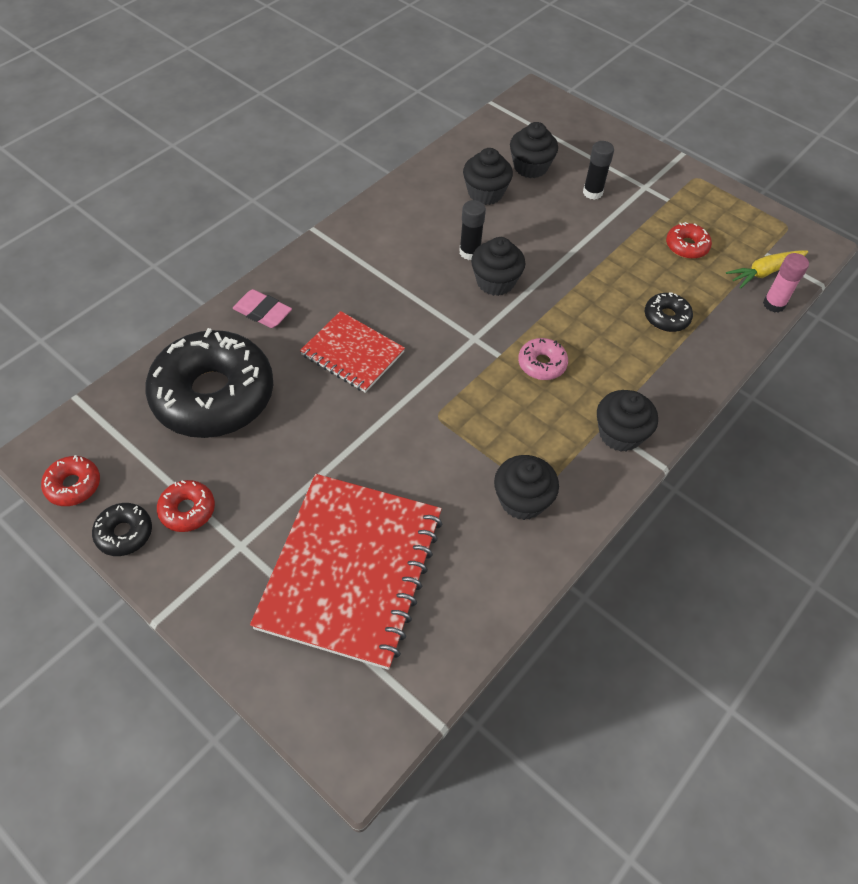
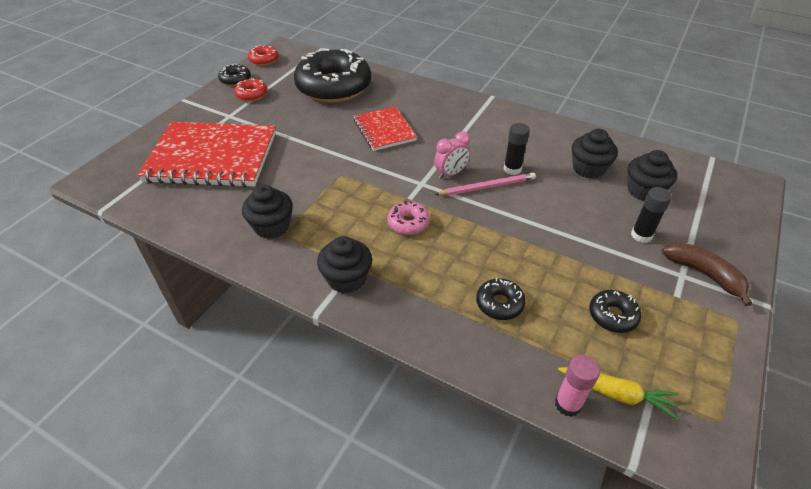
camera: 80 degrees right, 10 degrees down
(263, 312) = (406, 91): pink eraser -> none
(352, 354) = (384, 130): red notebook -> red notebook turned 45 degrees counterclockwise
(464, 307) = (451, 174): none -> pink clock
(495, 282) = (487, 187): black cupcake -> pink pencil
(646, 173) = (703, 274): none -> brown banana
(686, 246) = (612, 315): red donut -> black donut
(764, 272) = (616, 394): yellow carrot -> yellow carrot turned 150 degrees clockwise

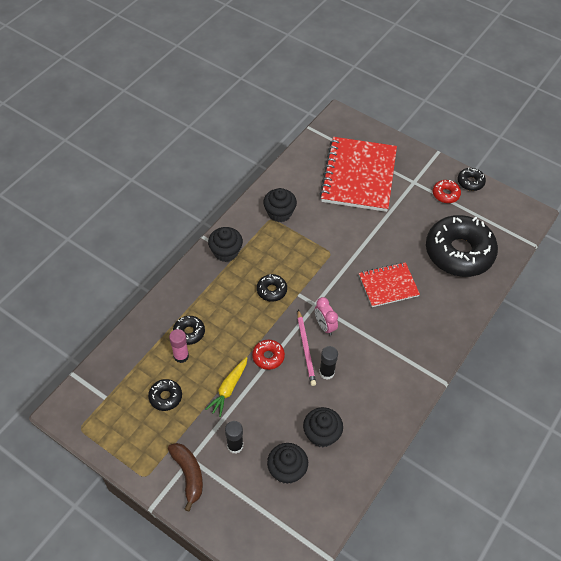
camera: 95 degrees right, 10 degrees up
(264, 60) = (507, 200): red donut -> red donut (268, 357)
(408, 223) = (271, 290): pink donut -> black donut
(568, 404) = (112, 351): pink glue stick -> pink glue stick (181, 356)
(616, 394) = (111, 379): yellow carrot -> yellow carrot (228, 389)
(703, 274) = (188, 474): brown banana -> brown banana turned 75 degrees counterclockwise

